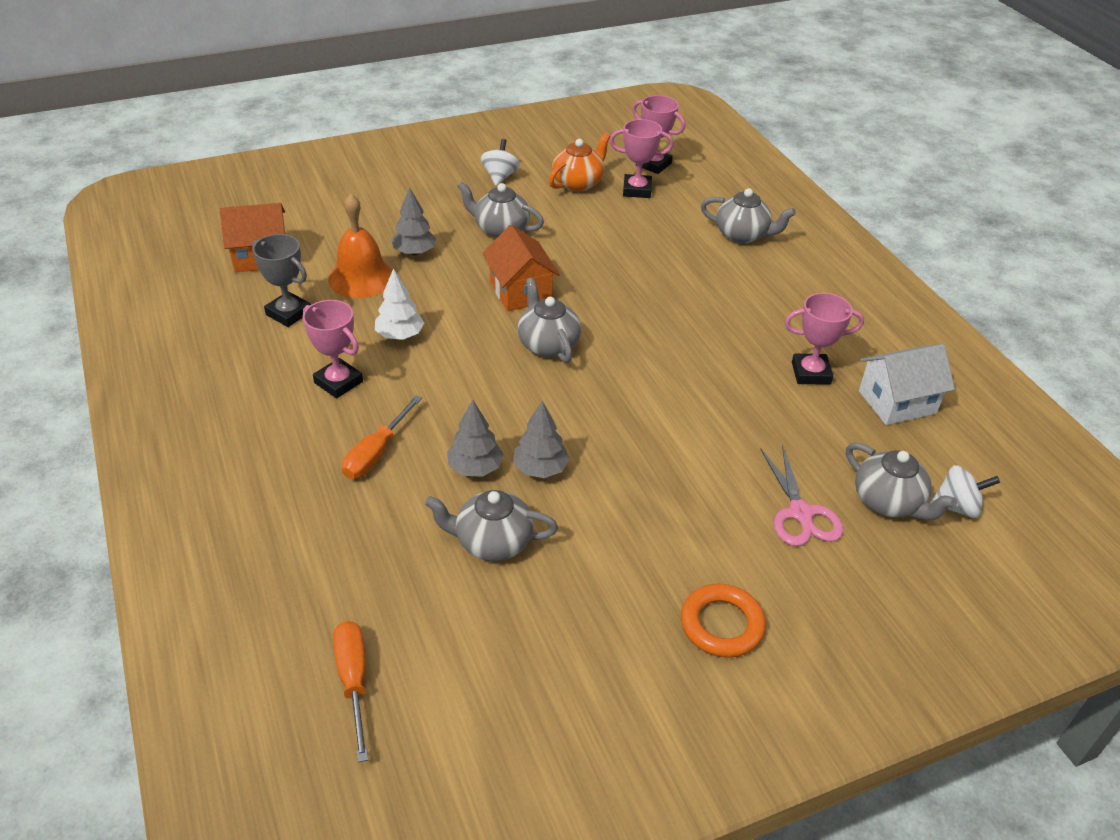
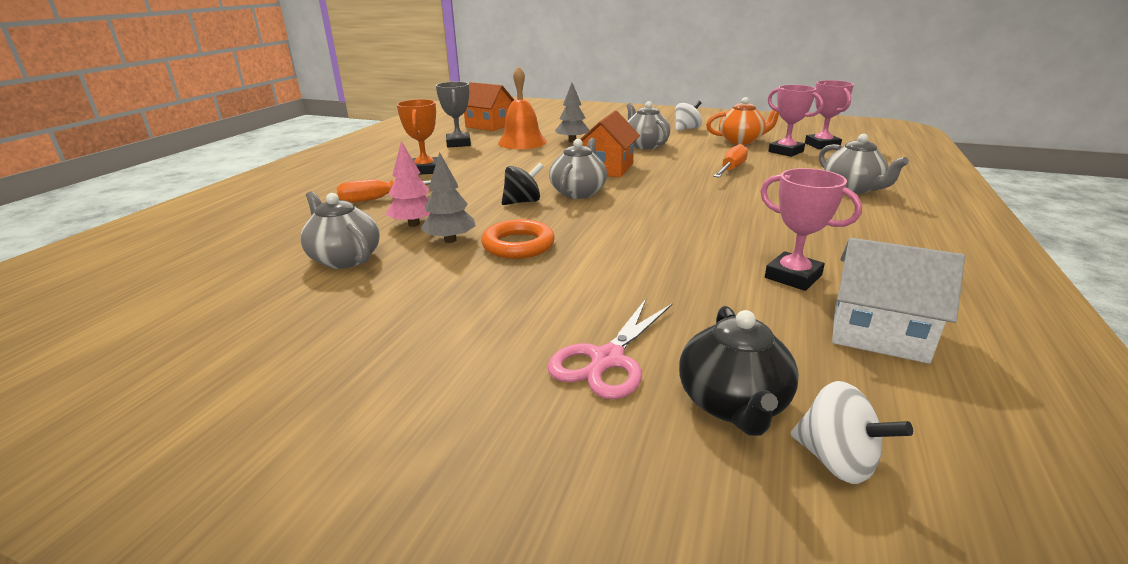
camera: 45 degrees right, 15 degrees down
(338, 382) = (425, 170): pink trophy -> orange trophy
(353, 681) = (136, 279): orange screwdriver -> orange screwdriver (731, 169)
(400, 335) = (496, 164): white tree -> none
(475, 468) = (414, 224): grey tree -> pink tree
(520, 384) = (522, 202): none -> black spinning top
(721, 625) = (376, 393): orange ring -> orange ring (518, 245)
(888, 502) = (732, 404): grey teapot -> black teapot

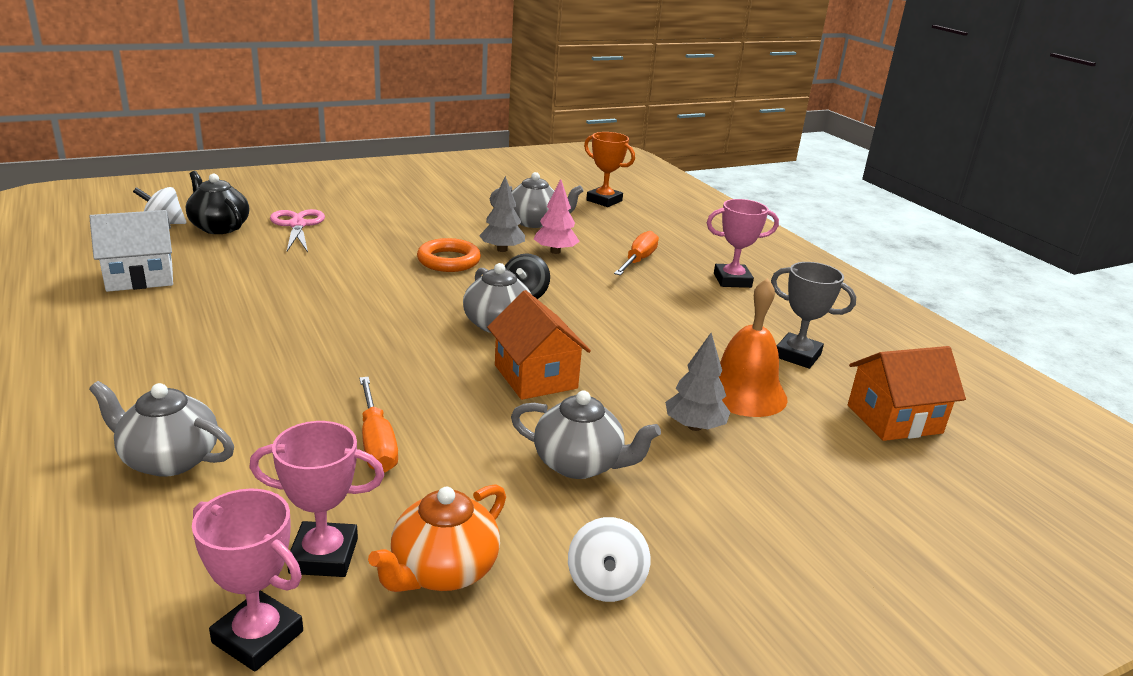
camera: 130 degrees right, 0 degrees up
(425, 170) = (700, 301): orange trophy -> orange trophy (604, 201)
(793, 276) = (212, 298): pink trophy -> pink trophy (732, 280)

